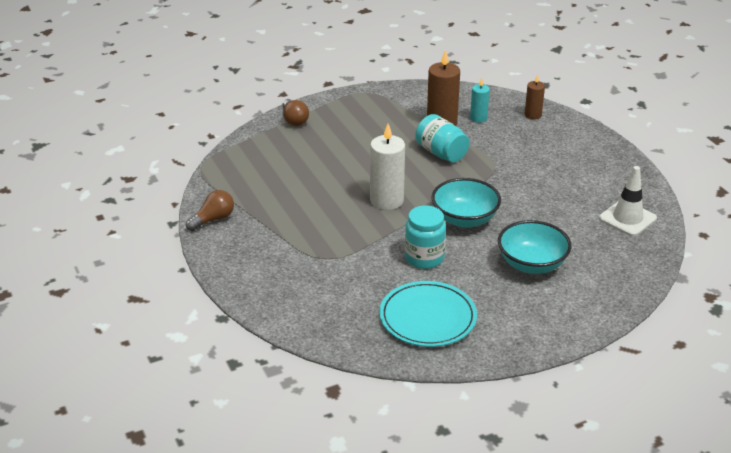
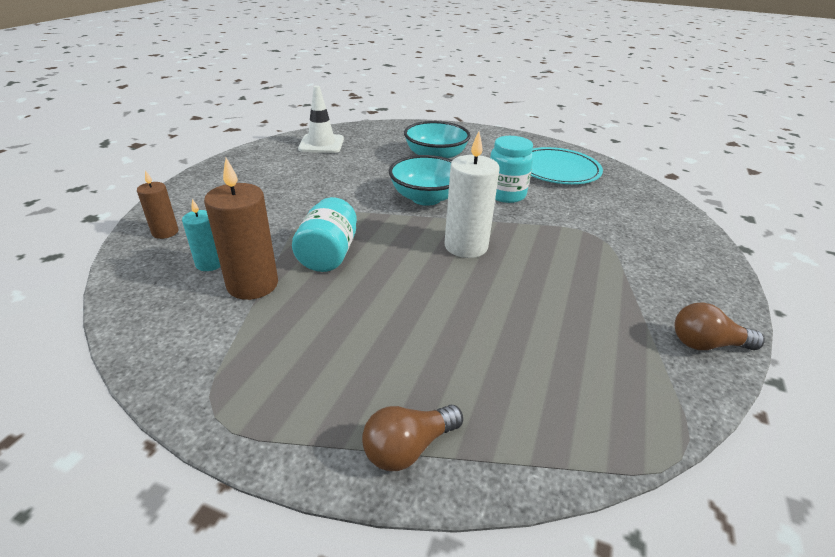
camera: 135 degrees left, 0 degrees up
(294, 120) = (408, 447): brown light bulb -> brown light bulb turned 150 degrees counterclockwise

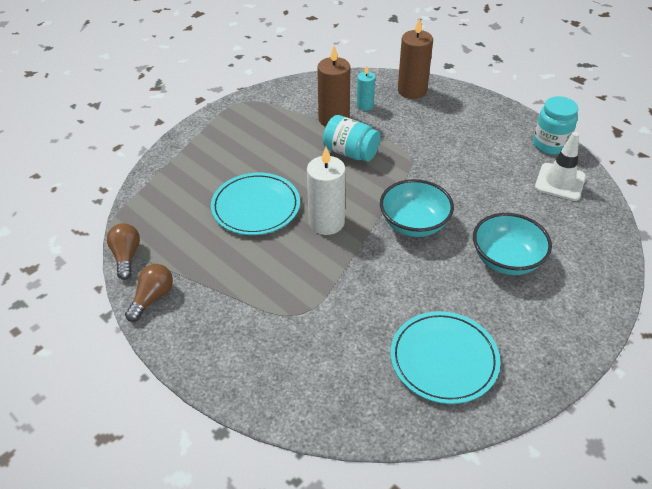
camera: 115 degrees right, 10 degrees up
(165, 232) = (412, 90): brown candle -> brown candle, size x1.76
(408, 447) = (185, 149): brown light bulb -> brown light bulb (126, 256)
(484, 306) = (256, 207): none -> turquoise plate
(505, 194) = (400, 283): turquoise jar -> turquoise jar (550, 144)

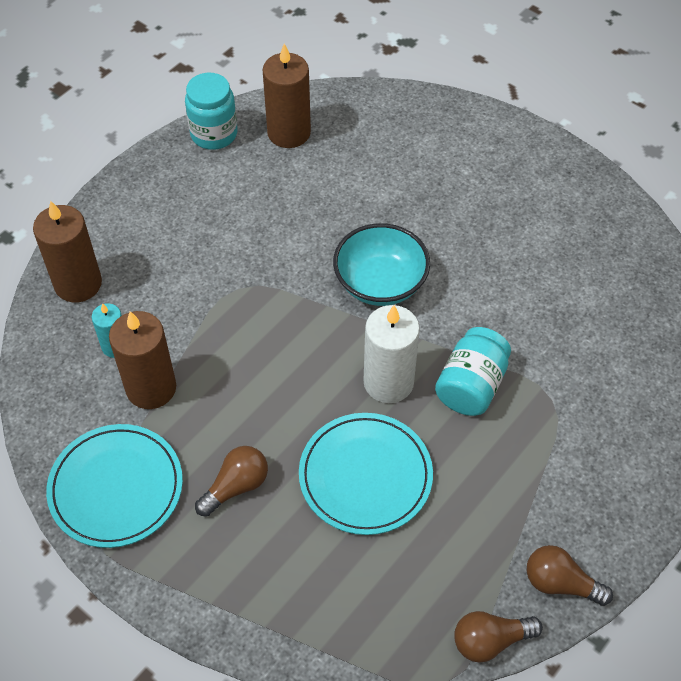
camera: 95 degrees left, 10 degrees up
(260, 151) = (236, 486): none -> brown light bulb
(350, 152) = (236, 360): turquoise jar -> turquoise jar (471, 386)
(444, 359) = (585, 258): turquoise plate -> turquoise plate (116, 488)
(506, 260) = (430, 194): turquoise bowl -> none
(560, 182) = (289, 133): white traffic cone -> brown candle

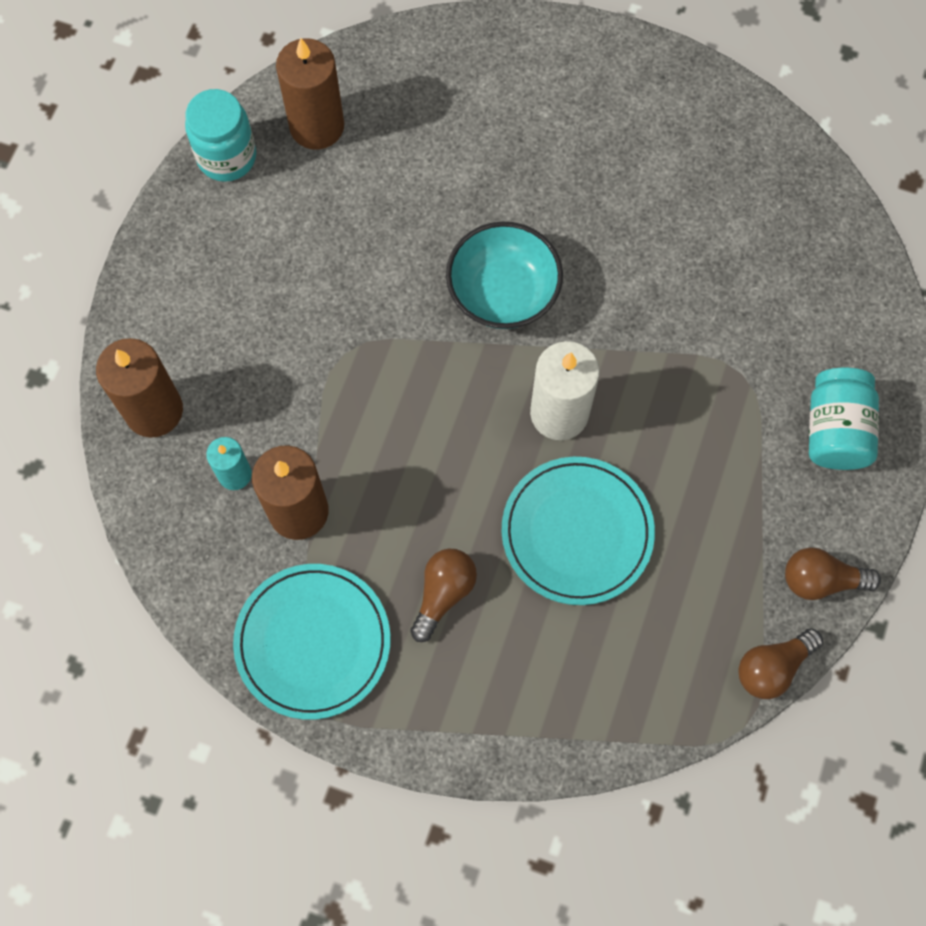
camera: 20 degrees left, 15 degrees up
(471, 386) = (650, 386): turquoise jar -> turquoise jar (835, 430)

